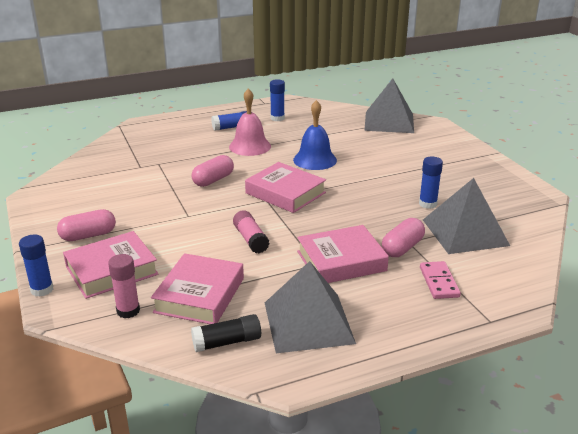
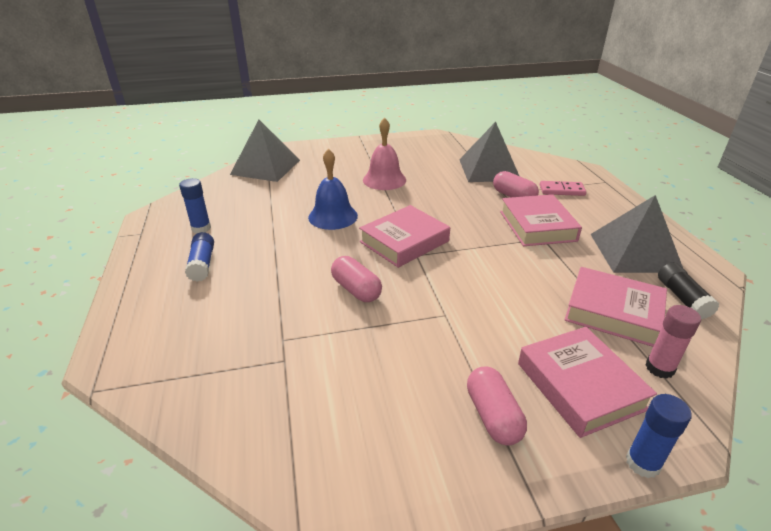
camera: 80 degrees left, 5 degrees up
(250, 146) = (272, 255): pink bell -> pink bell (384, 180)
(250, 239) = (501, 271): pink glue stick -> none
(427, 204) = (442, 176): blue glue stick -> none

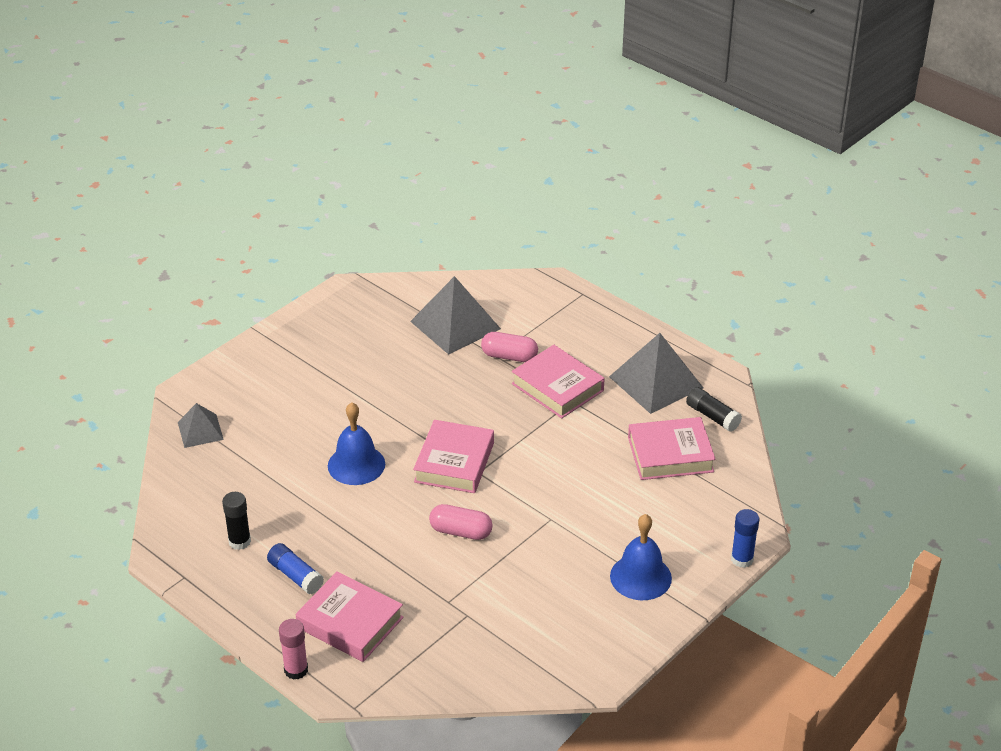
camera: 35 degrees left, 5 degrees up
(201, 228) = (239, 541): blue glue stick -> black glue stick
(265, 167) = (200, 431): grey pyramid -> grey pyramid, size x0.57
(384, 180) = (358, 390): pink bell -> none
(493, 416) = (640, 577): pink capsule -> blue bell
(562, 190) = (549, 326): pink domino -> none
(580, 386) = (680, 528): pink book -> pink book (350, 622)
(659, 368) = (723, 488): pink glue stick -> pink glue stick (296, 670)

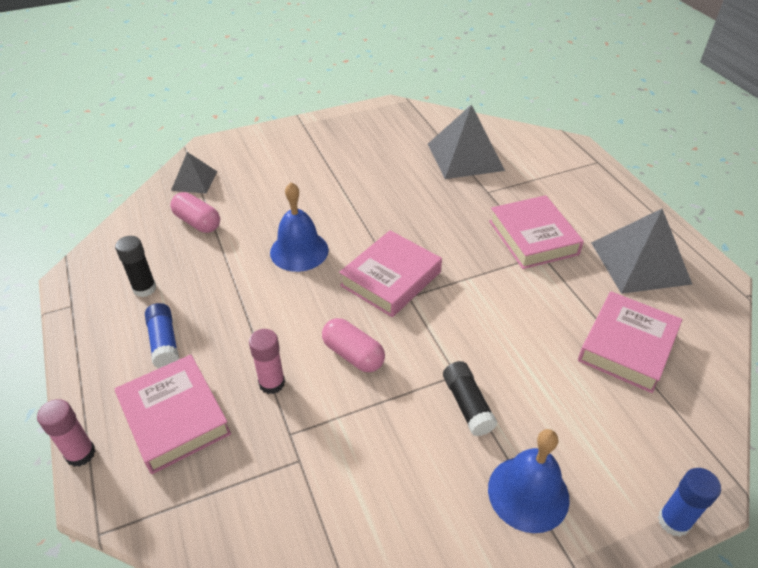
camera: 25 degrees right, 5 degrees up
(409, 573) = (272, 383): none -> pink glue stick
(509, 356) = (500, 196): pink capsule -> pink capsule (197, 222)
(670, 454) = (627, 346): pink book -> pink book turned 75 degrees counterclockwise
(712, 416) = (692, 318): black glue stick -> black glue stick (467, 404)

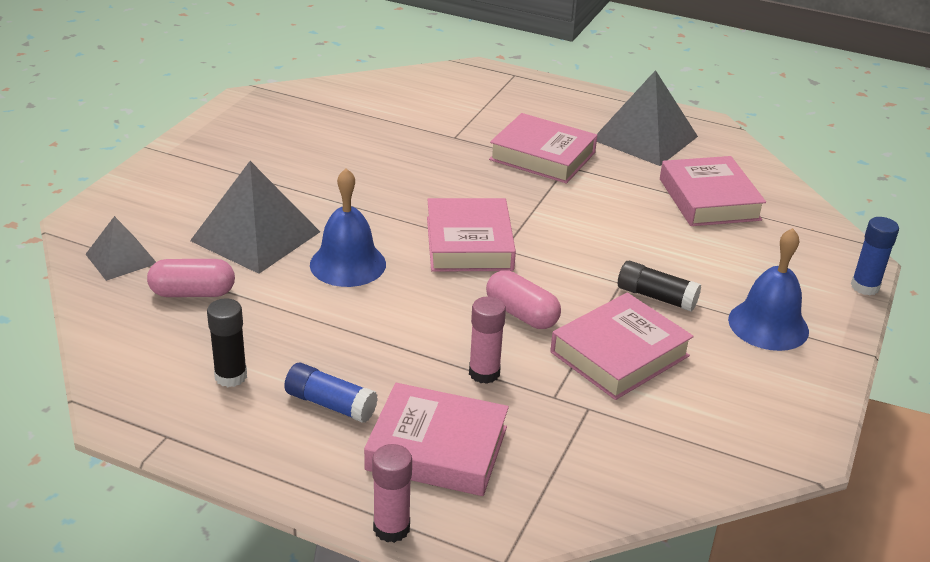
camera: 45 degrees left, 10 degrees down
(353, 355) = (521, 314): pink capsule -> pink capsule turned 45 degrees clockwise
(377, 433) = (619, 354): none -> pink book
(465, 157) = (392, 116): grey pyramid -> grey pyramid (255, 236)

